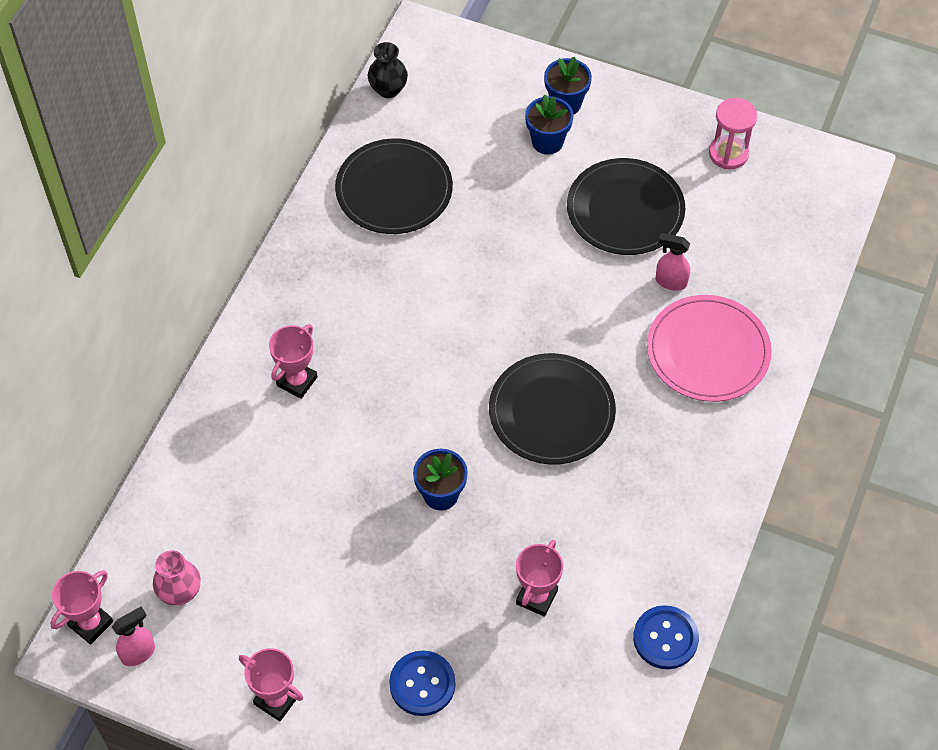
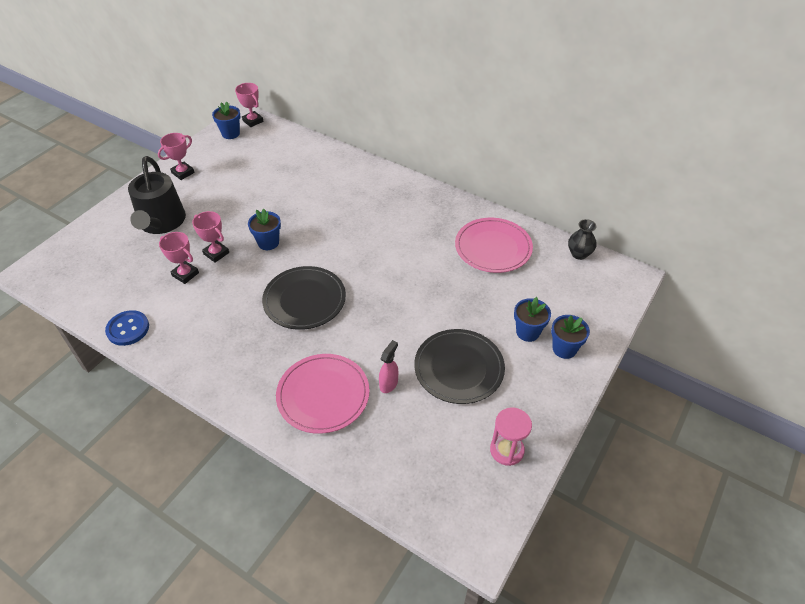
camera: 100 degrees right, 10 degrees down
(139, 653) = (230, 133): pink spray bottle -> blue flower pot
(180, 592) = (255, 147): pink vase -> none
(297, 381) = (362, 194): pink trophy -> pink trophy (216, 253)
(394, 190) = (493, 247): black plate -> pink plate
(422, 684) = (161, 222): blue button -> black watering can

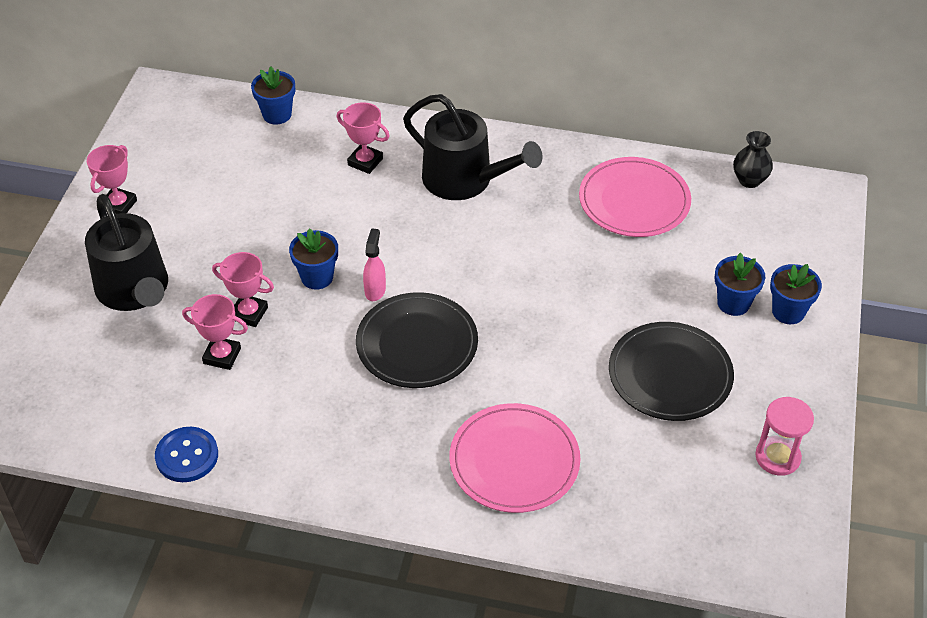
camera: 20 degrees left, 0 degrees up
(230, 133) = (155, 124): blue flower pot -> blue flower pot (277, 114)
(253, 121) = (178, 95): pink trophy -> pink trophy (365, 162)
(389, 384) = (591, 421): pink spray bottle -> pink spray bottle (375, 290)
(391, 208) = (465, 180): none -> black watering can

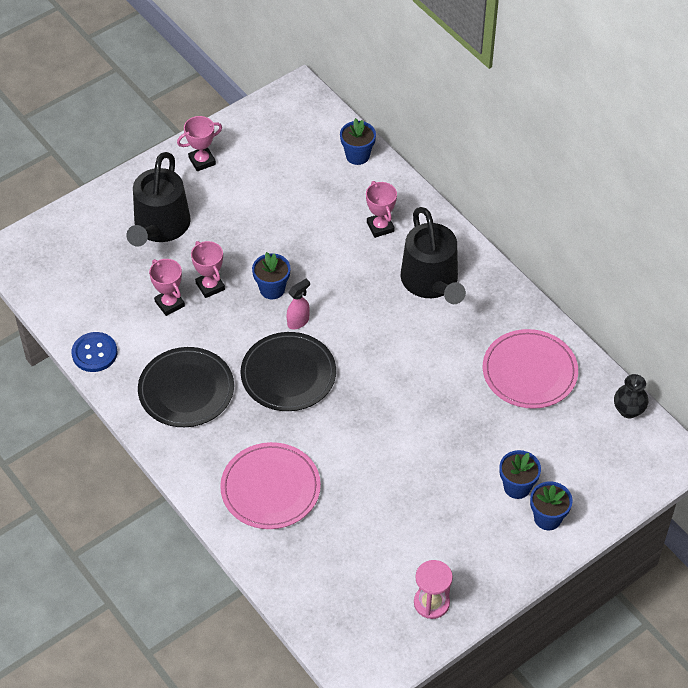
camera: 40 degrees right, 5 degrees up
(670, 374) = (422, 503): black plate -> black plate (186, 390)

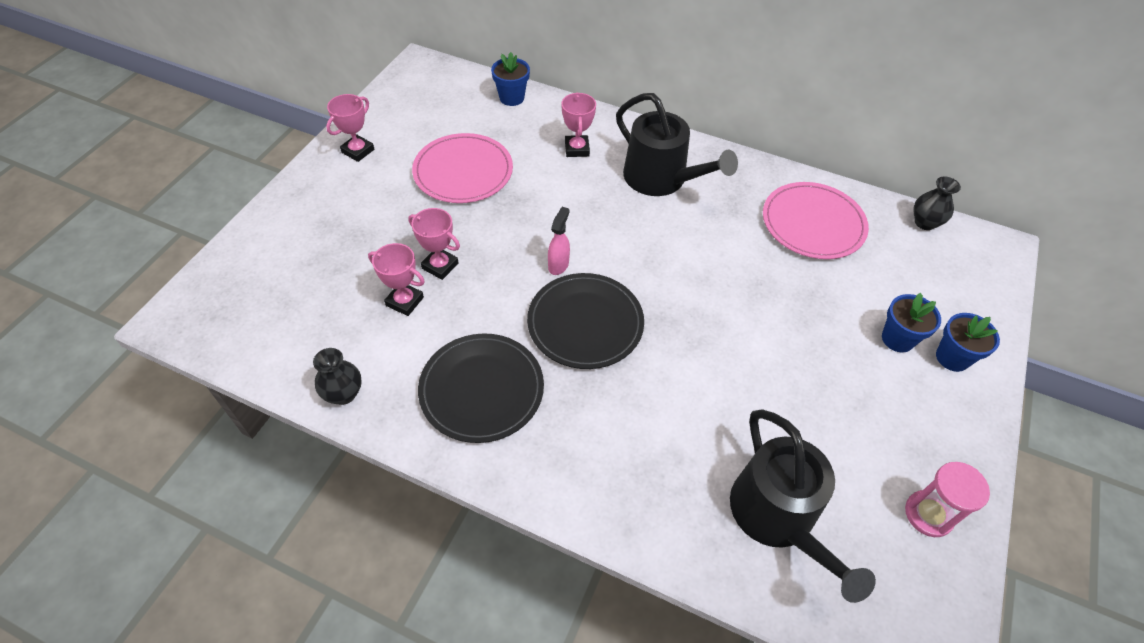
camera: 30 degrees left, 0 degrees up
(94, 353) = (344, 394): blue button -> black vase
(160, 227) = (347, 227): black watering can -> black watering can (778, 517)
(270, 488) = (655, 463): pink plate -> pink plate (463, 171)
(272, 289) = (509, 243): blue flower pot -> none
(380, 227) = (577, 149): pink trophy -> pink trophy turned 45 degrees clockwise

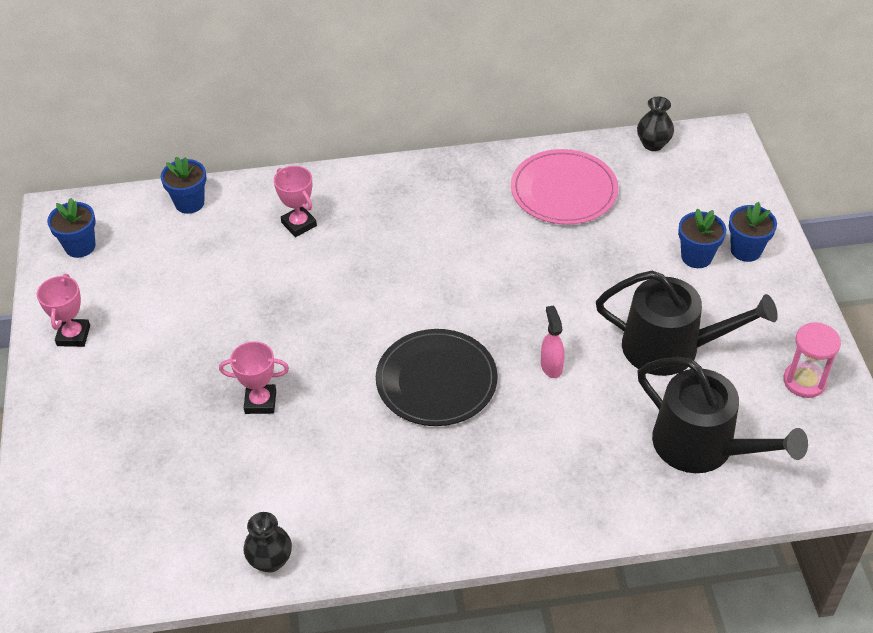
camera: 30 degrees left, 5 degrees down
(404, 301) = (255, 451): pink trophy -> none
(414, 93) = (80, 246): none -> blue flower pot
(463, 171) = (204, 302): pink plate -> none
(481, 389) = (392, 486): black plate -> none
(558, 265) = (371, 342): pink spray bottle -> pink spray bottle (551, 366)
(661, 179) = (401, 215): black watering can -> black watering can (670, 348)

